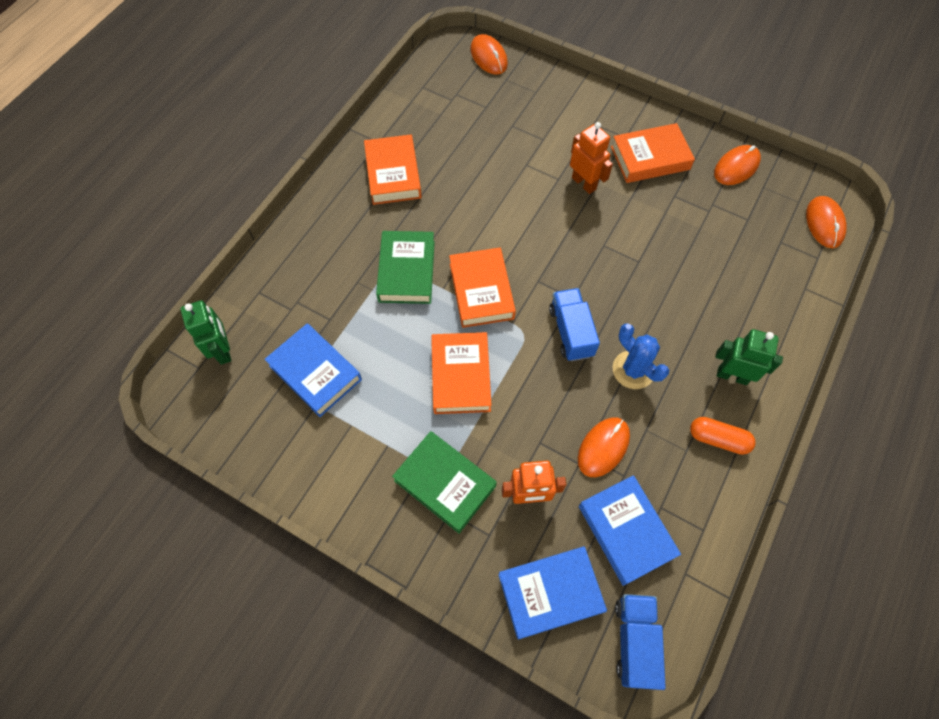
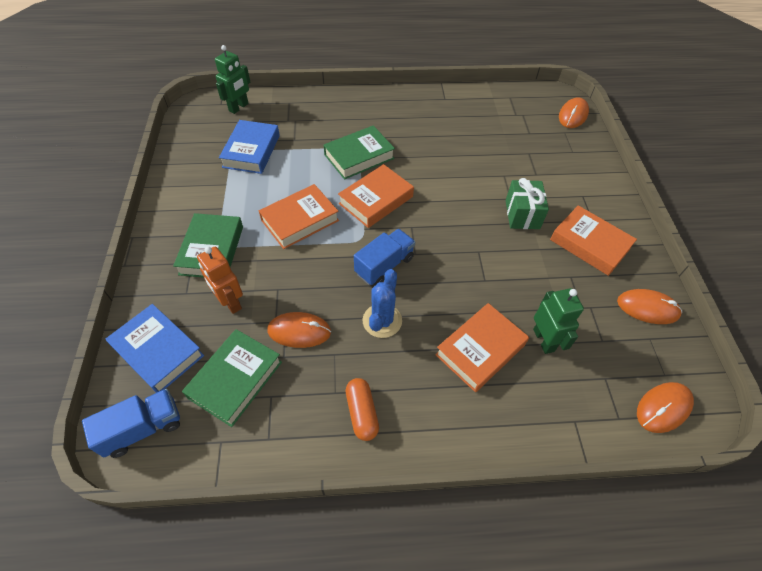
camera: 55 degrees right, 10 degrees down
(393, 174) = (427, 116): orange book -> orange book (480, 350)
(584, 183) = (522, 214): orange robot -> green gift
(626, 531) = (235, 379): blue book -> green book
(732, 375) = (432, 397): green robot -> green robot (544, 340)

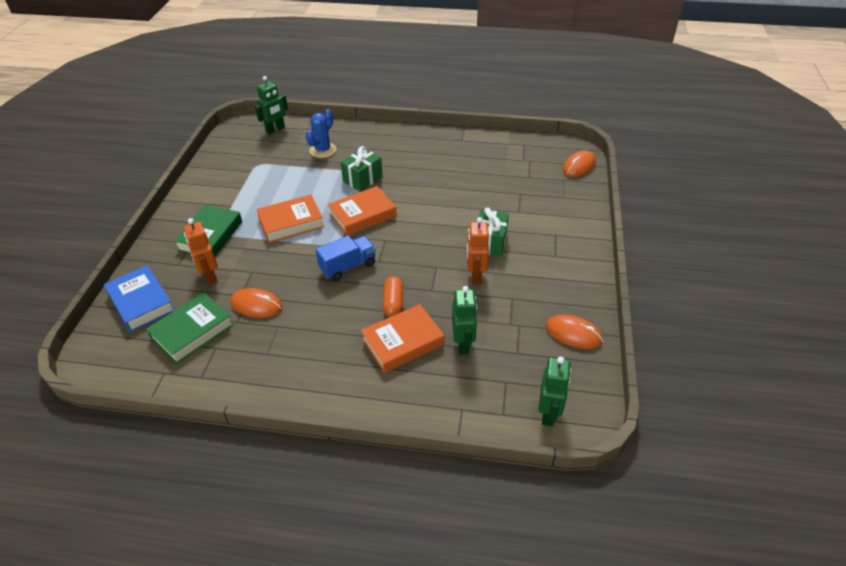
camera: 15 degrees right, 10 degrees down
(143, 428) = (110, 353): blue truck -> none
(251, 151) = (272, 165): blue book -> none
(359, 156) = (362, 179): green book -> green gift
(362, 413) = (282, 371): orange capsule -> orange capsule (393, 303)
(382, 321) = (328, 308): blue cactus -> blue cactus (323, 150)
(523, 255) = (475, 275): none -> orange robot
(589, 244) = (543, 275): orange book -> none
(663, 408) = (548, 413): orange mouse -> green robot

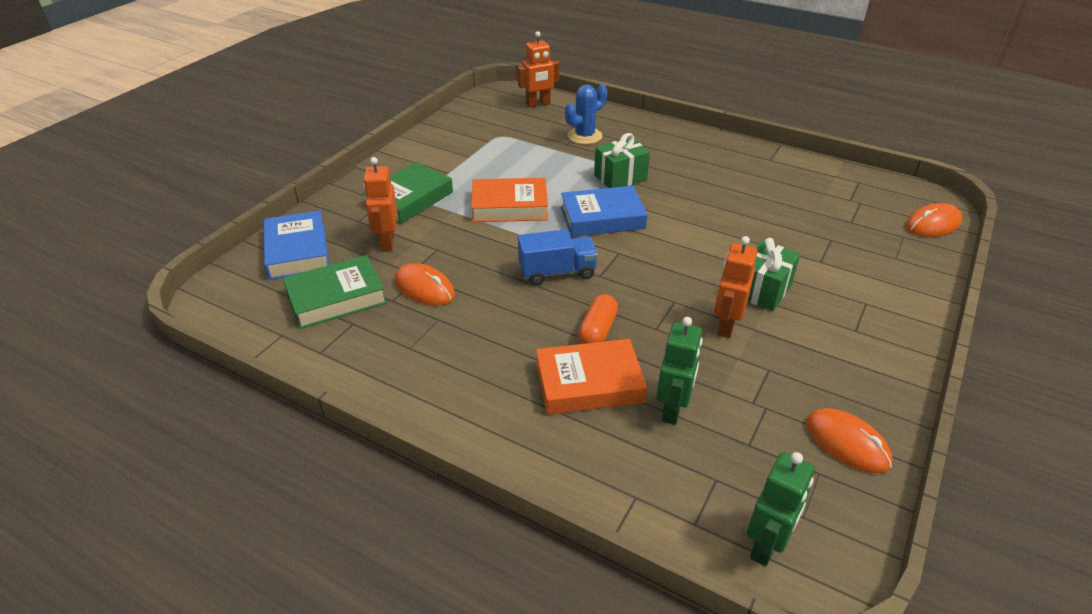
camera: 20 degrees right, 5 degrees down
(275, 129) = (538, 104): green robot -> orange robot
(362, 215) = (602, 217): orange book -> blue book

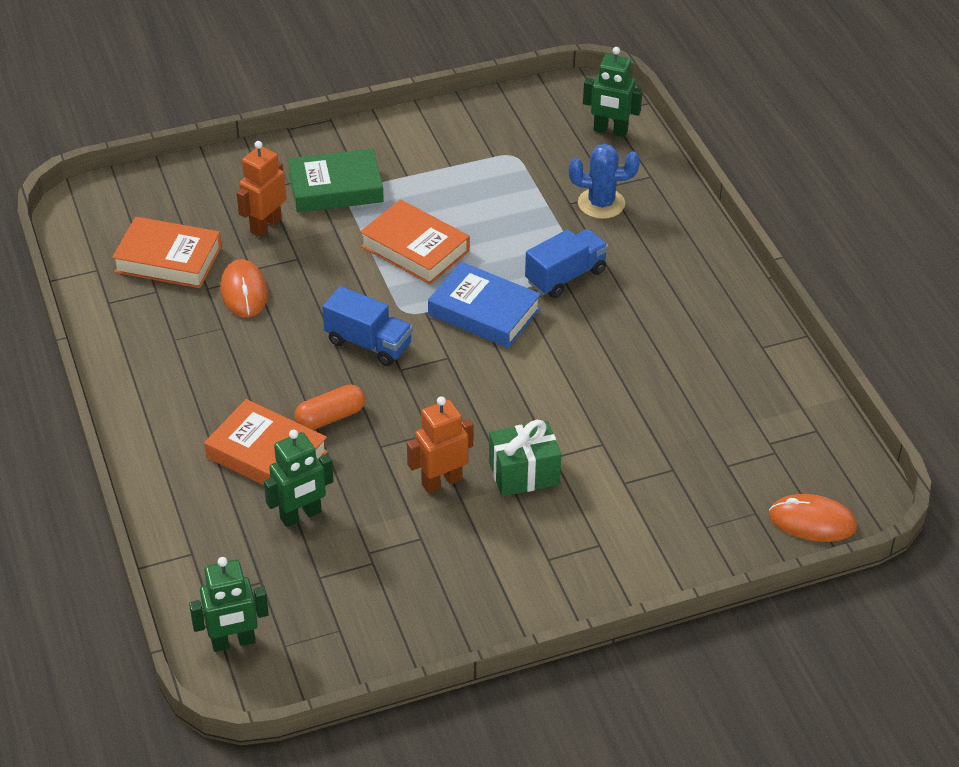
camera: 40 degrees right, 5 degrees up
(297, 251) = (186, 193): blue book -> none
(336, 298) = (168, 259): green book -> orange book
(538, 104) = (610, 131): orange robot -> green robot
(620, 177) = (565, 276): green gift -> blue truck
(847, 443) = (393, 628): orange mouse -> none

